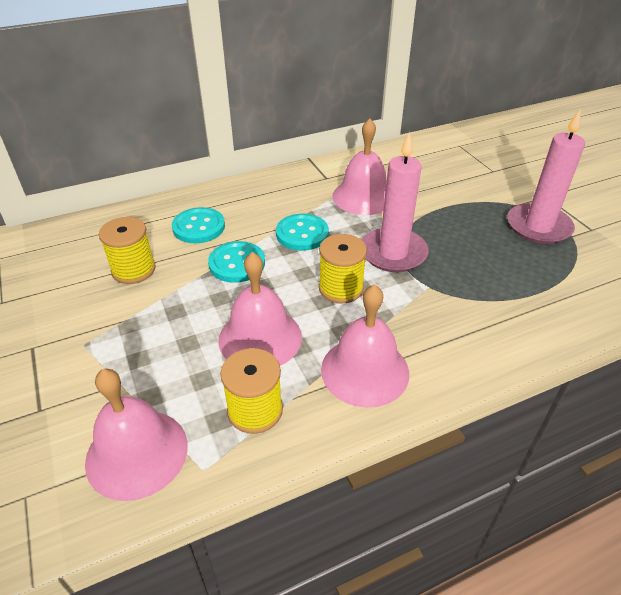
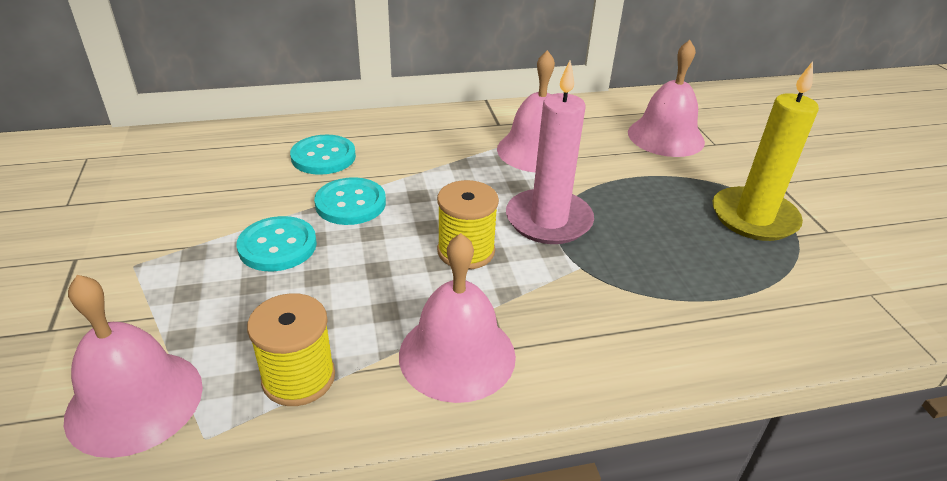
camera: 10 degrees right, 5 degrees down
(133, 270) = (228, 192): yellow spool -> none
(260, 338) = (342, 292): pink bell -> pink bell (665, 137)
(302, 234) = (443, 182): turquoise button -> turquoise button (277, 246)
(538, 227) = (754, 217): pink candle -> yellow candle

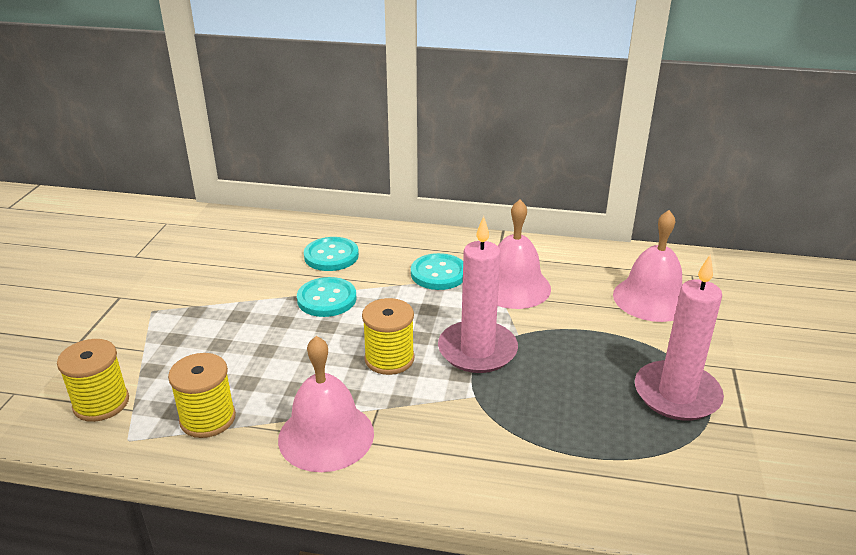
camera: 25 degrees right, 5 degrees down
(135, 401) = (101, 403): pink bell -> yellow spool
(277, 246) = (253, 320): turquoise button -> turquoise button (438, 273)
(754, 217) = (677, 394): yellow candle -> pink candle

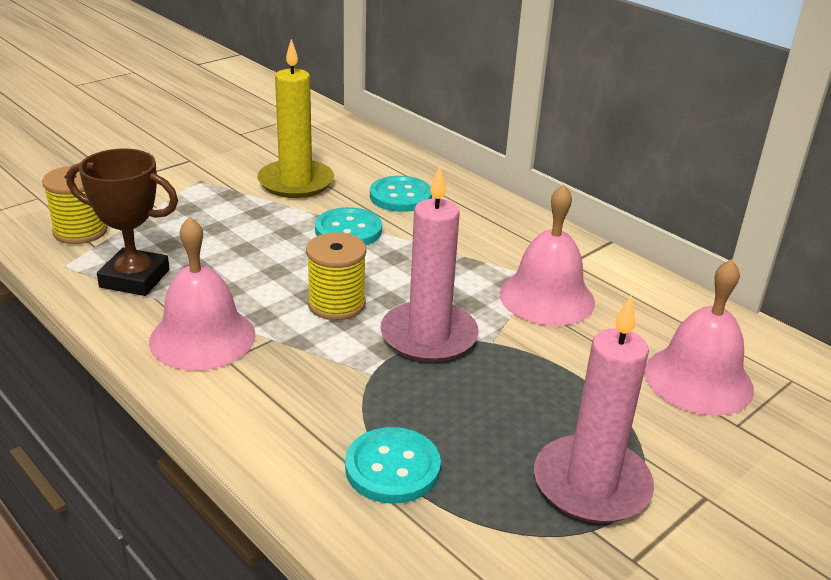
camera: 35 degrees right, 0 degrees up
(208, 418) = (135, 278): yellow spool -> brown trophy
(237, 278) = (296, 182): none -> yellow candle
(438, 273) = (483, 253): turquoise button -> turquoise button (392, 468)

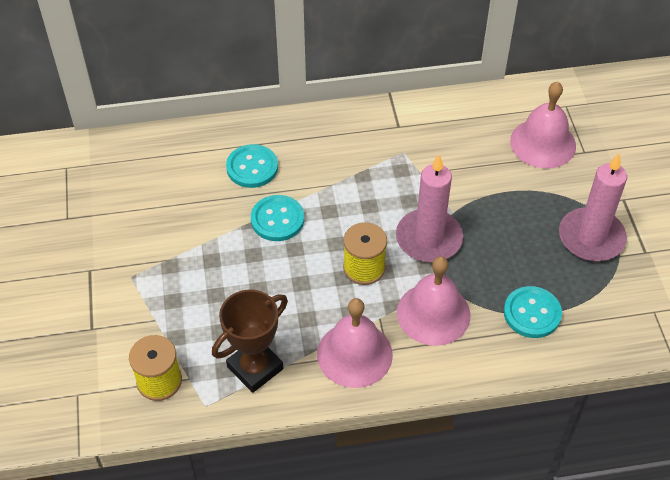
camera: 55 degrees left, 20 degrees up
(296, 182) = (183, 218): yellow candle -> none
(547, 297) = (427, 161): pink bell -> pink bell (433, 313)

